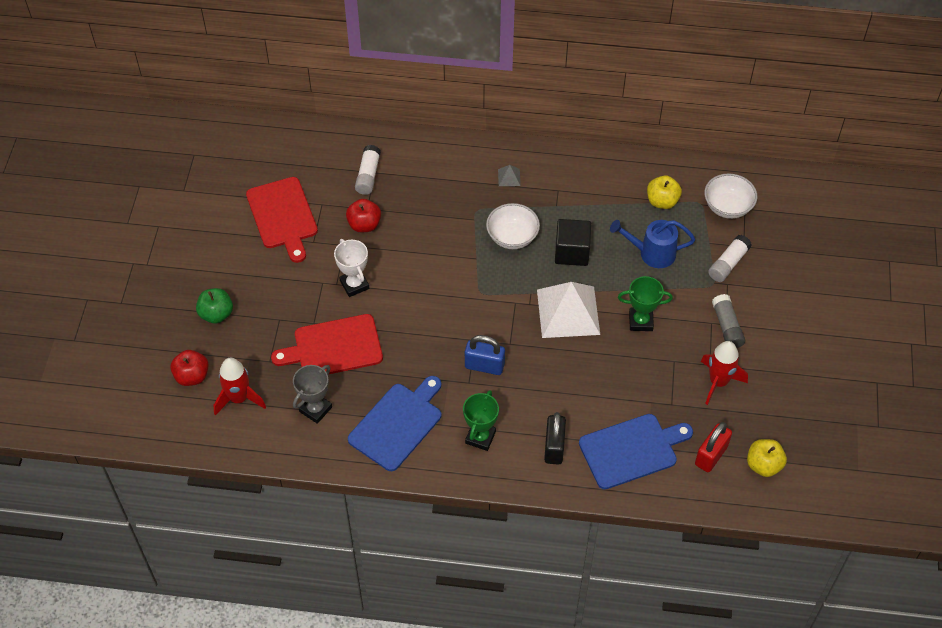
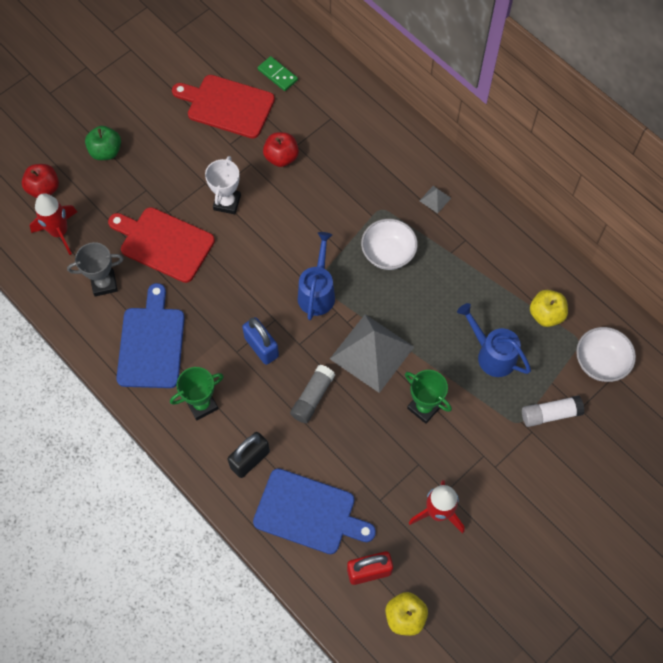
camera: 40 degrees right, 10 degrees up
(283, 216) = (227, 106): red cutting board -> red cutting board turned 90 degrees clockwise
(301, 168) = (277, 75): none -> green domino
(368, 175) = (323, 117): white glue stick -> none
(397, 424) = (151, 343): blue cutting board -> blue cutting board turned 75 degrees counterclockwise
(487, 299) = (317, 292): none -> blue watering can
(568, 311) = (372, 352): white pyramid -> grey pyramid
(572, 252) = (424, 303): black cube -> none
(727, 327) = (493, 469): grey glue stick -> grey glue stick (312, 397)

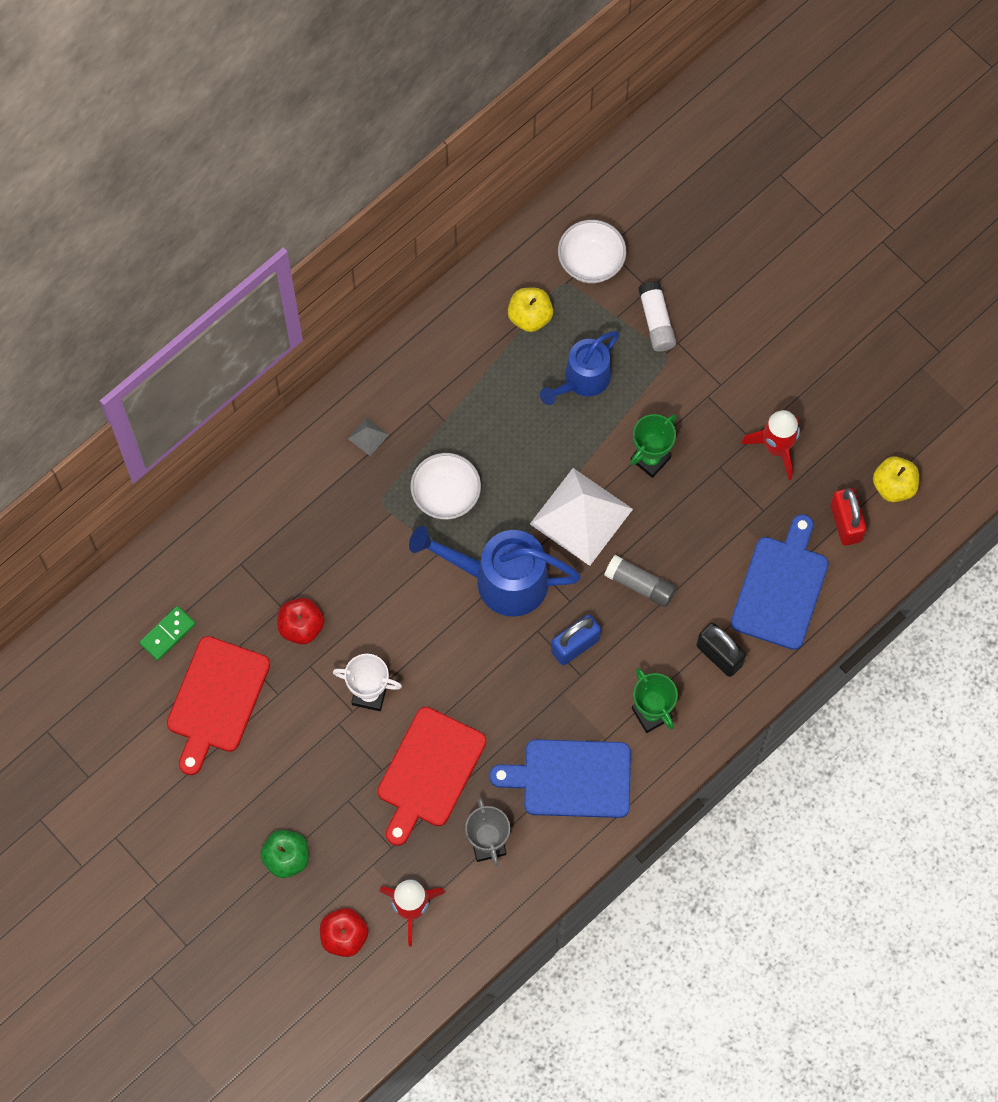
camera: 90 degrees left, 5 degrees up
(317, 292) = (499, 580): blue watering can -> blue watering can, size x1.52
(372, 352) = (581, 516): grey pyramid -> white pyramid

